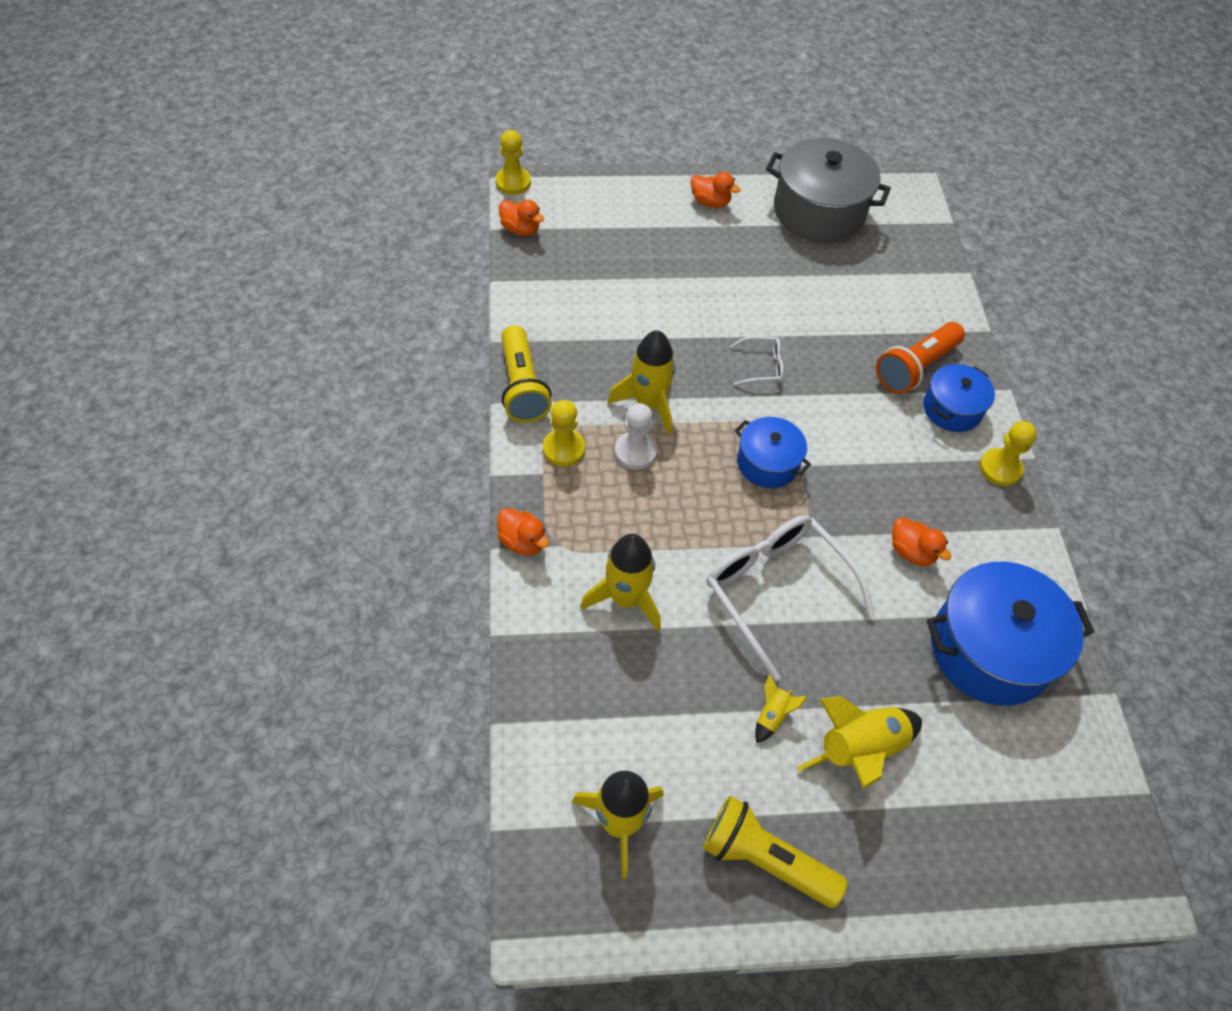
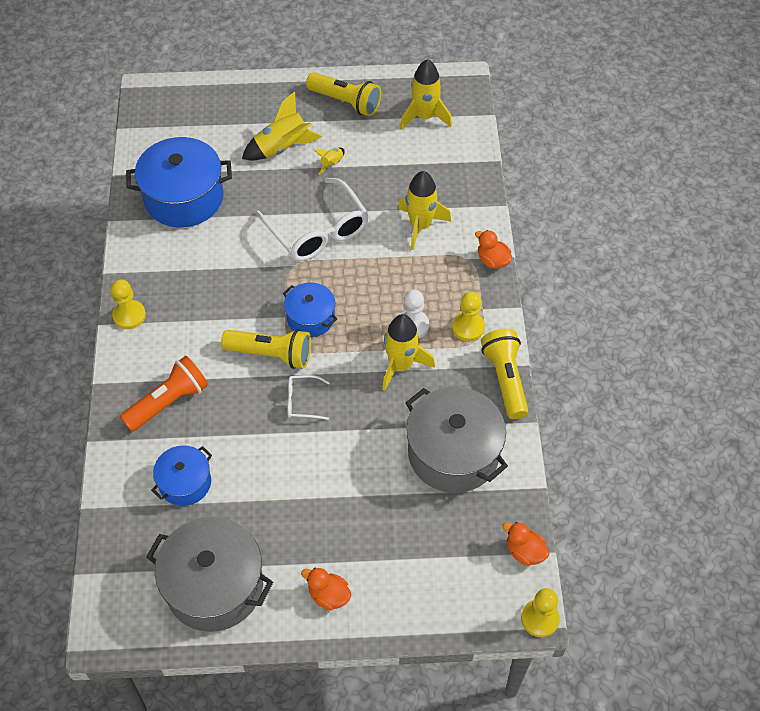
camera: 175 degrees left, 0 degrees up
(588, 313) = (453, 453): none -> grey pot
(809, 419) = (271, 354): none -> yellow flashlight
(911, 552) = (217, 256): orange duck -> none
(952, 409) = (150, 364): blue pot -> blue pot (185, 483)

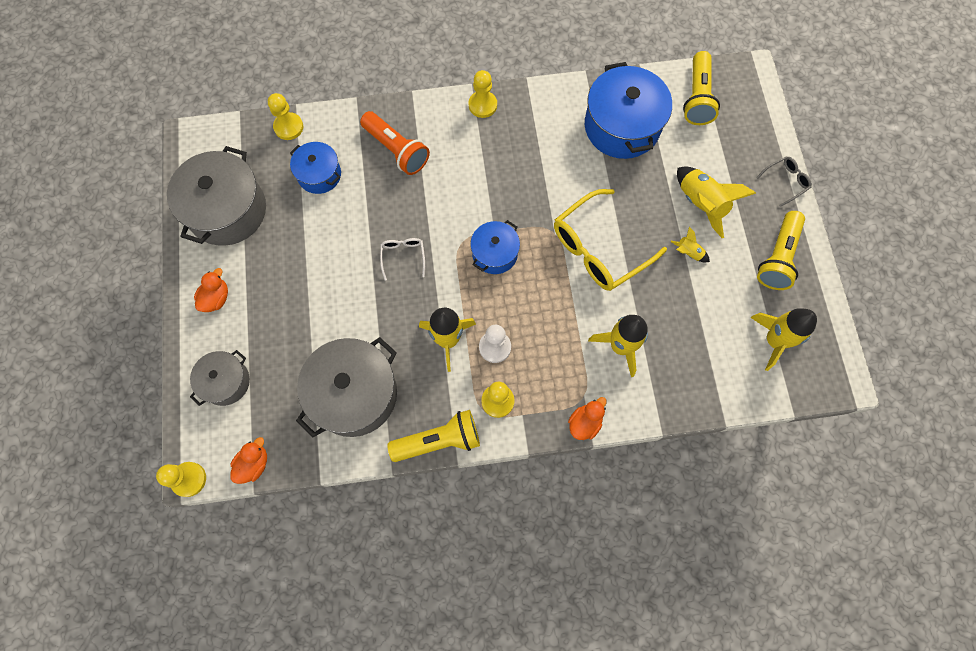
camera: 85 degrees right, 15 degrees up
(112, 516) = (288, 127): none -> yellow pawn
(270, 85) = (785, 182): none -> grey glasses
(271, 354) = (451, 224): yellow flashlight -> yellow flashlight (697, 97)
(318, 231) = (599, 248): white glasses -> yellow glasses
(431, 582) = (226, 382): none -> grey pot

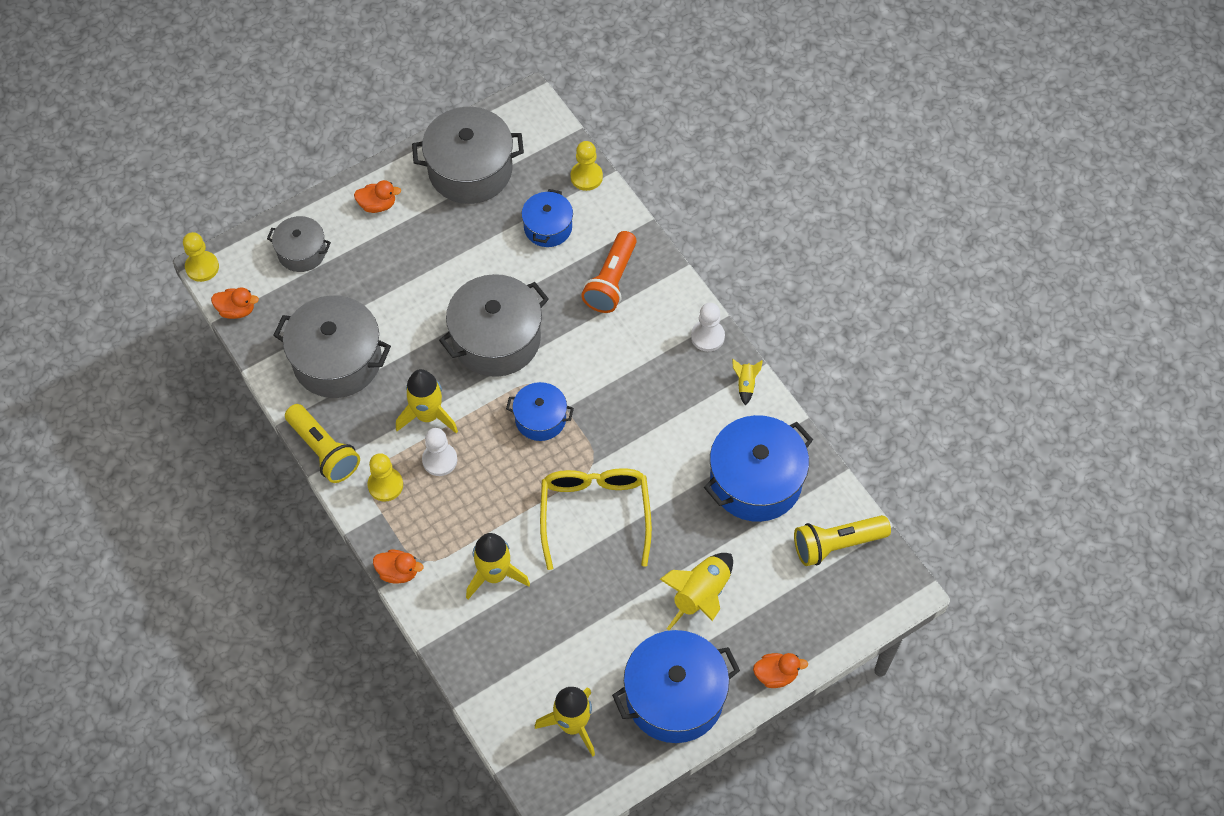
camera: 65 degrees right, 10 degrees down
(403, 256) = (496, 339): white glasses -> grey pot
(482, 105) = (707, 336): yellow pawn -> white pawn
(599, 248) = (595, 514): yellow glasses -> yellow glasses turned 60 degrees clockwise
(688, 252) = (634, 603): yellow rocket -> yellow rocket (745, 384)
(777, 257) = (674, 697): yellow flashlight -> blue pot
(785, 182) = (776, 675): grey glasses -> orange duck

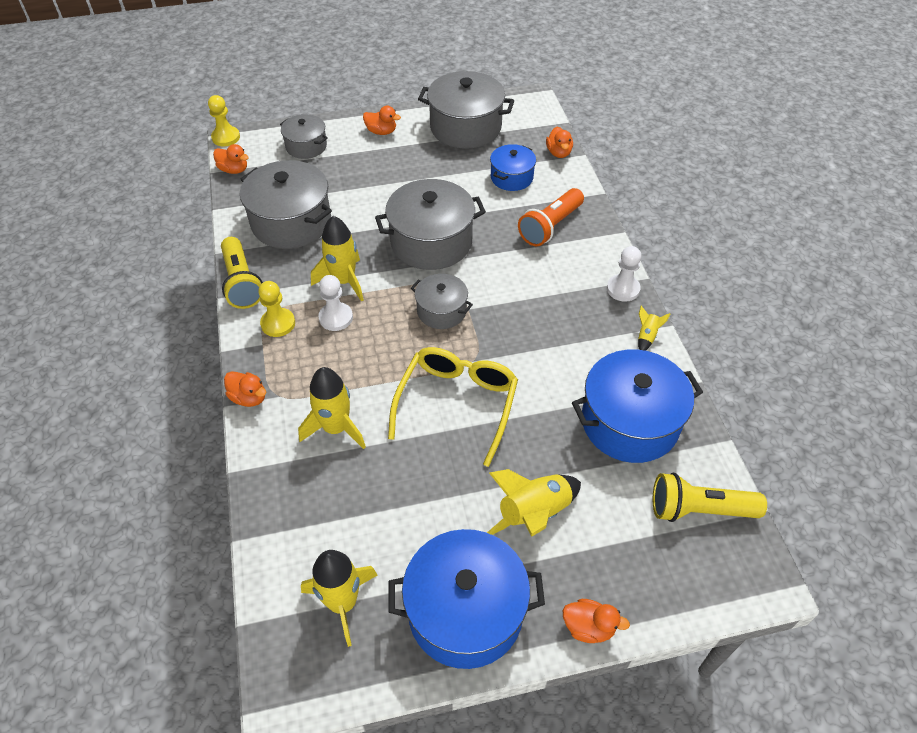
camera: 20 degrees right, 10 degrees down
(540, 419) = (441, 311): blue pot -> grey pot
(586, 177) = (558, 153): yellow pawn -> orange duck

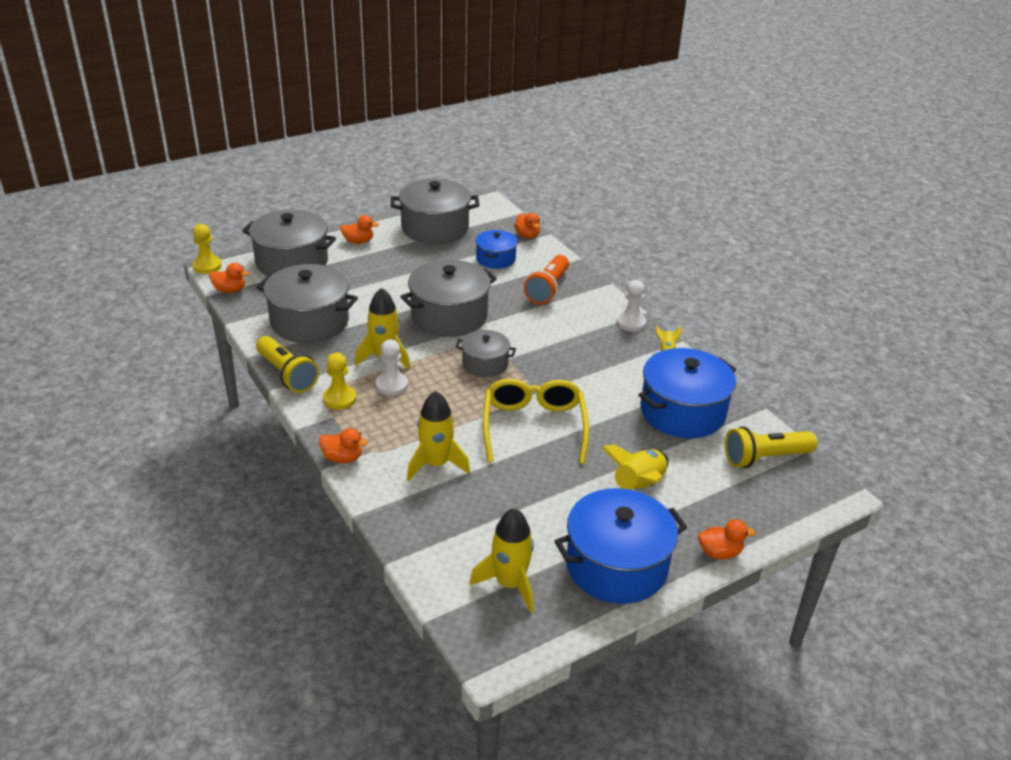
camera: 20 degrees left, 15 degrees down
(306, 146) = (292, 262): grey pot -> grey pot, size x1.77

